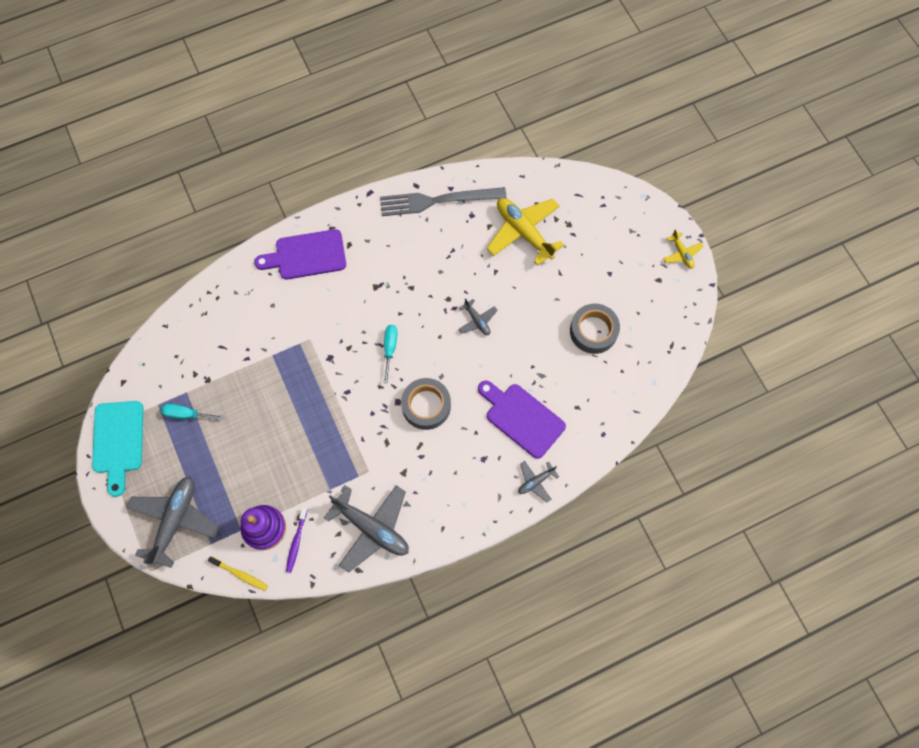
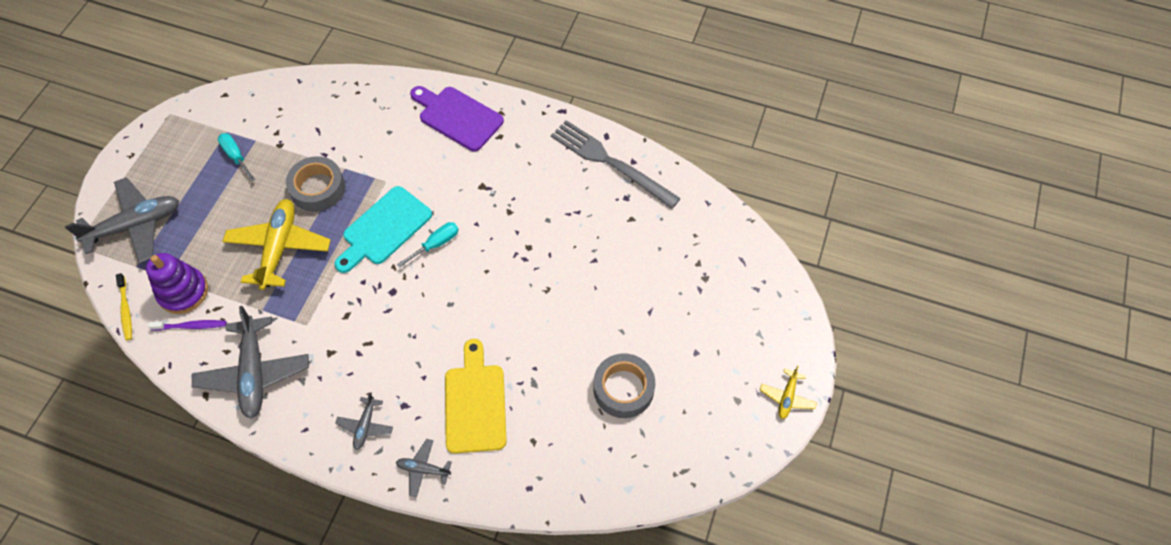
camera: 45 degrees right, 10 degrees down
(118, 441) = (171, 133): turquoise cutting board -> turquoise cutting board (384, 229)
(296, 542) = (191, 326): purple toothbrush -> purple toothbrush turned 150 degrees counterclockwise
(426, 406) = (410, 316): grey tape -> grey tape (318, 188)
(477, 320) = (532, 286): grey plane -> grey plane (365, 426)
(522, 418) = (475, 403): purple cutting board -> yellow cutting board
(524, 232) = (656, 249): yellow plane -> yellow plane (279, 248)

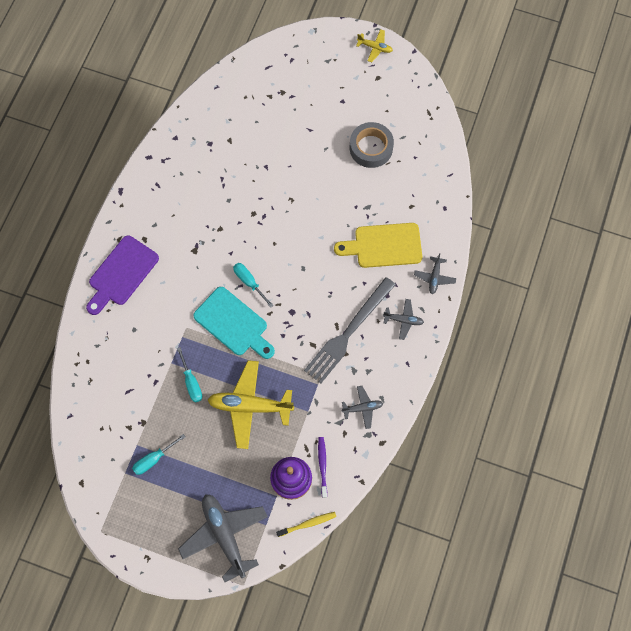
camera: 90 degrees left, 10 degrees up
(254, 373) = (362, 408): grey plane -> grey plane, size x0.49
(318, 188) = (191, 382): grey tape -> turquoise screwdriver
(610, 162) = (175, 154): grey fork -> grey fork (348, 332)

